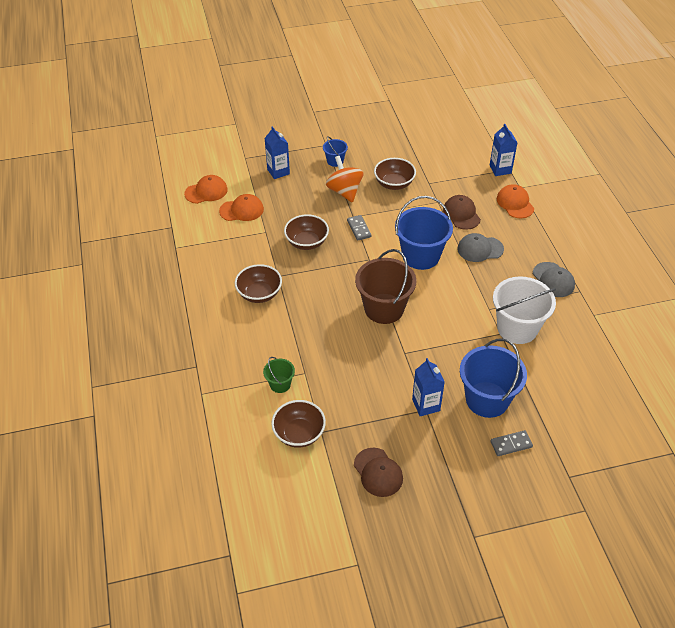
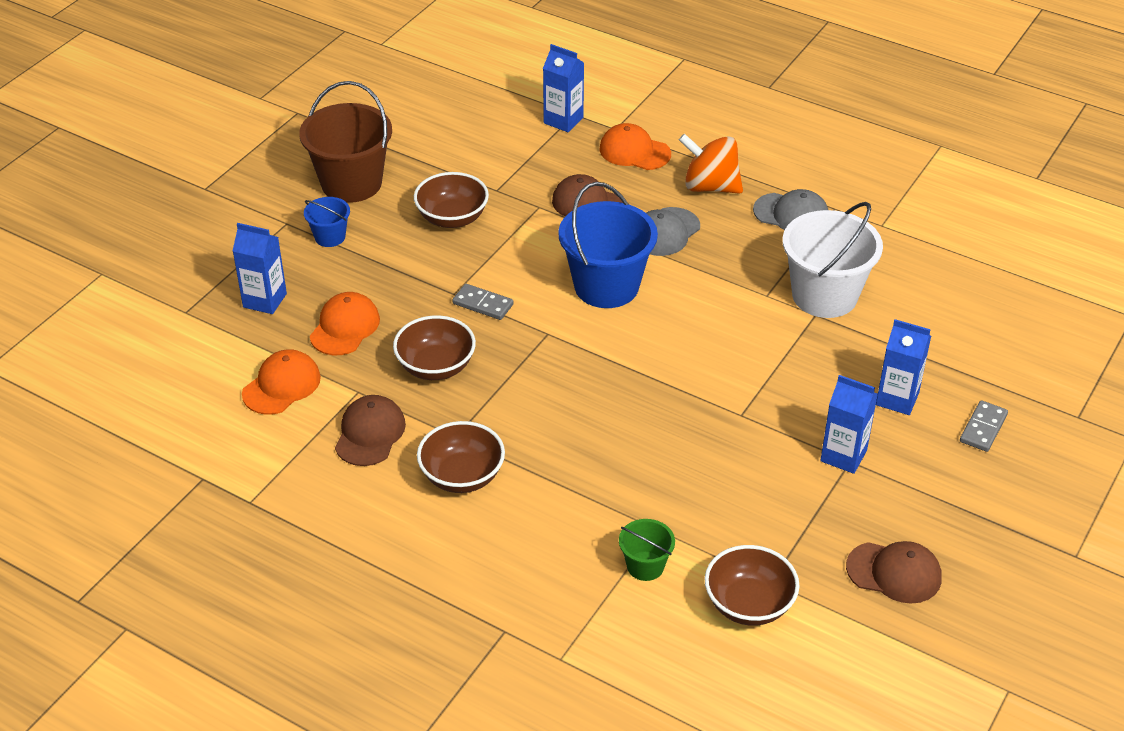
camera: 45 degrees left, 5 degrees down
(206, 191) = (189, 395): orange cap -> orange cap (345, 327)
(248, 252) = (370, 433): none -> brown cap
(344, 191) = (398, 268): orange spinning top -> orange spinning top (710, 186)
(384, 308) = (647, 380): brown bucket -> brown bucket (351, 183)
(487, 399) = (897, 399): blue bucket -> blue carton

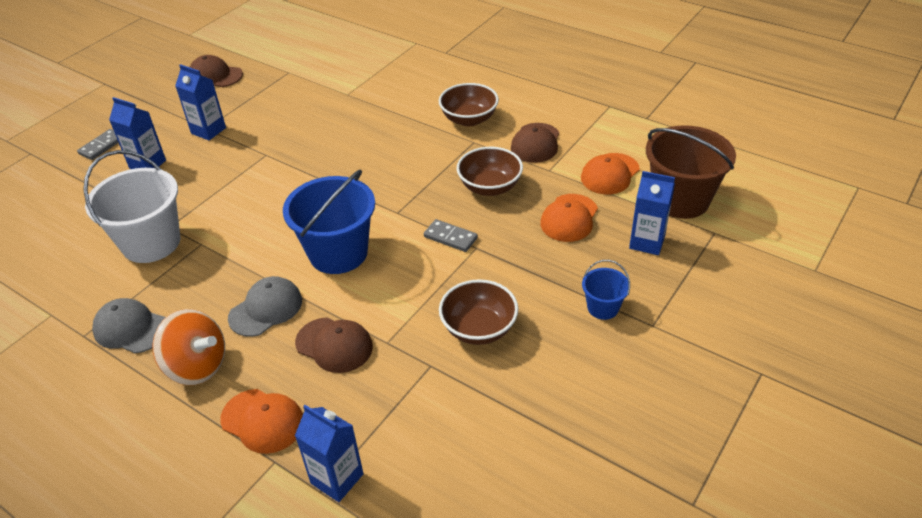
camera: 175 degrees left, 0 degrees up
(351, 183) = (594, 378): brown bucket -> brown bucket (680, 200)
(645, 566) = (359, 78): green bucket -> none
(748, 604) = (306, 63): brown bowl -> none

